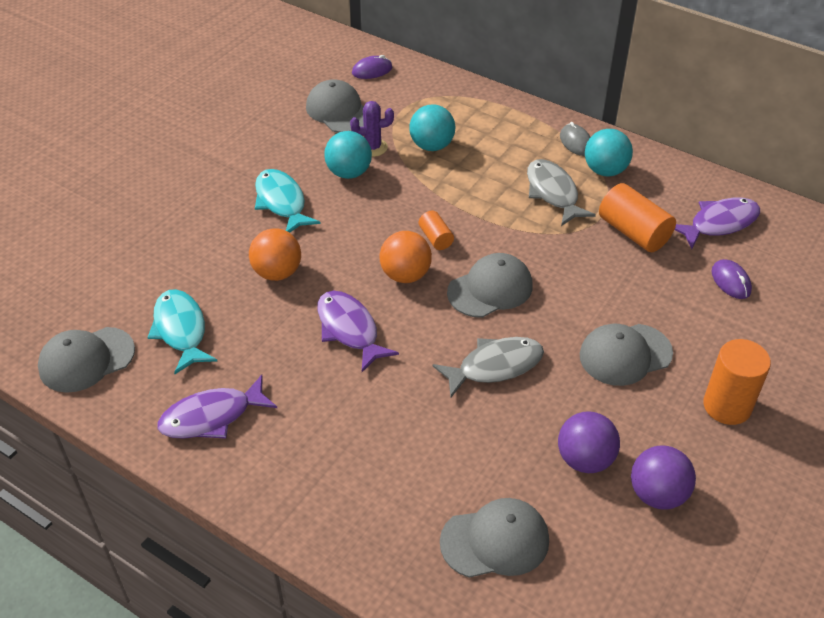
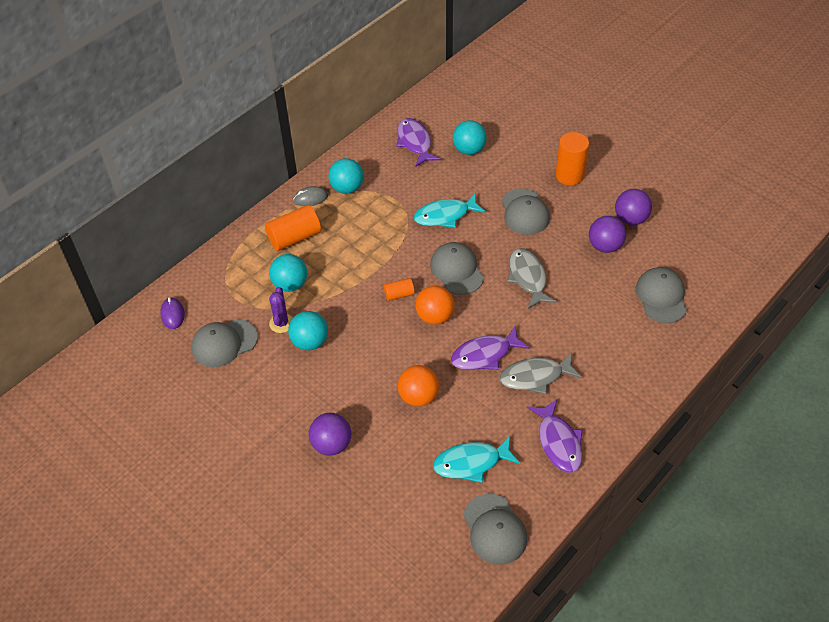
camera: 80 degrees left, 5 degrees up
(207, 208) = (331, 444): none -> purple ball
(282, 202) = (336, 390): turquoise fish -> turquoise fish (445, 215)
(553, 193) = (364, 220): grey fish -> grey fish (535, 377)
(633, 232) = (415, 186): orange cylinder -> orange cylinder (294, 237)
(730, 281) = (469, 150): purple mouse -> turquoise ball

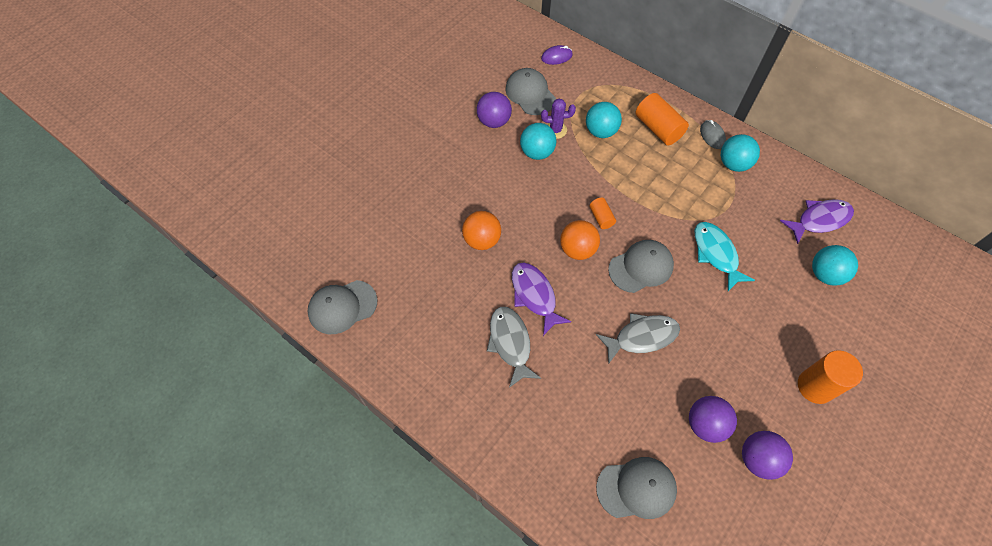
camera: 85 degrees right, 10 degrees up
(331, 444) = (430, 178): purple ball -> purple ball (494, 121)
(471, 463) = (411, 286): turquoise fish -> none
(524, 212) = (740, 334): grey cap -> none
(558, 442) = (433, 364): purple fish -> none

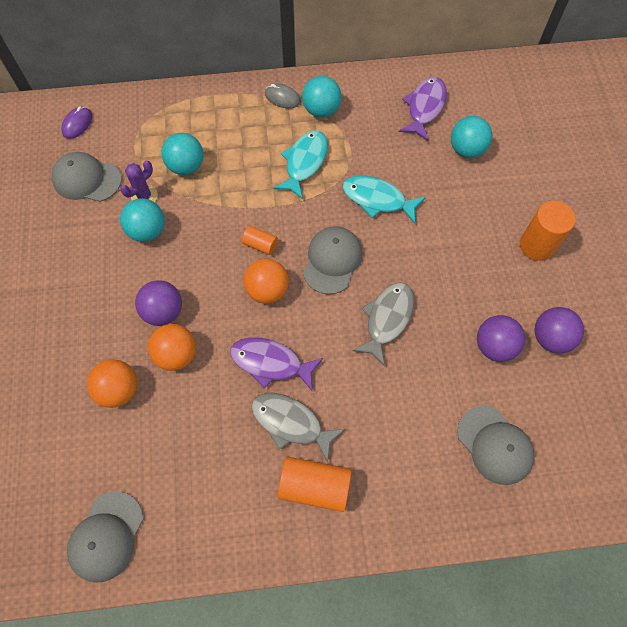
camera: 45 degrees left, 5 degrees up
(429, 231) = (119, 389): none -> orange ball
(494, 121) = (77, 233): purple ball -> purple ball (163, 311)
(636, 488) = (495, 445): grey cap -> grey cap turned 105 degrees clockwise
(658, 128) = (233, 125): orange cylinder -> orange cylinder (314, 486)
(685, 189) = (304, 163): none -> turquoise fish

